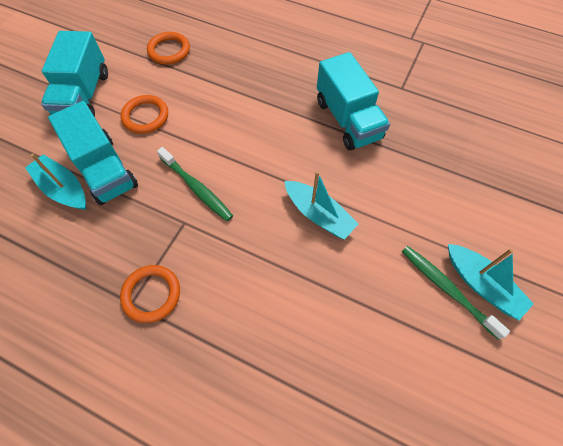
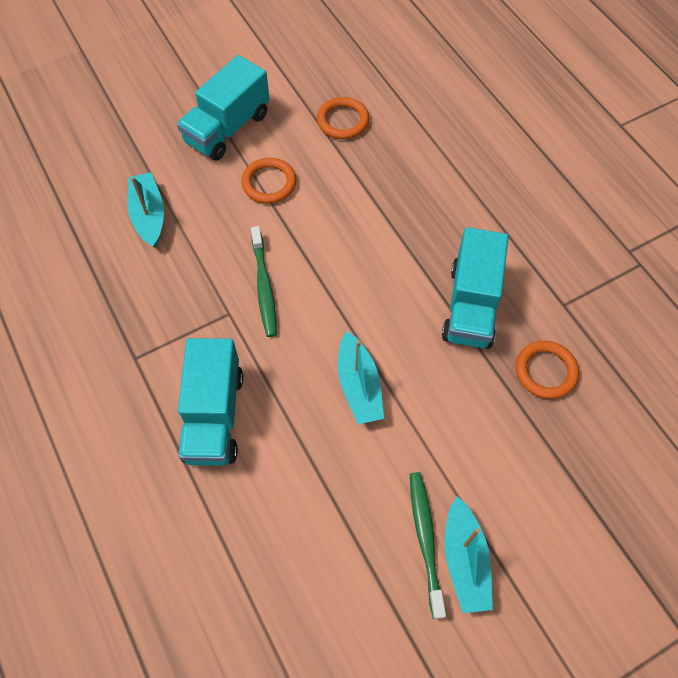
camera: 35 degrees right, 0 degrees up
(105, 169) = (195, 217): turquoise truck -> turquoise truck (214, 415)
(151, 294) = (156, 362): orange ring -> orange ring (545, 371)

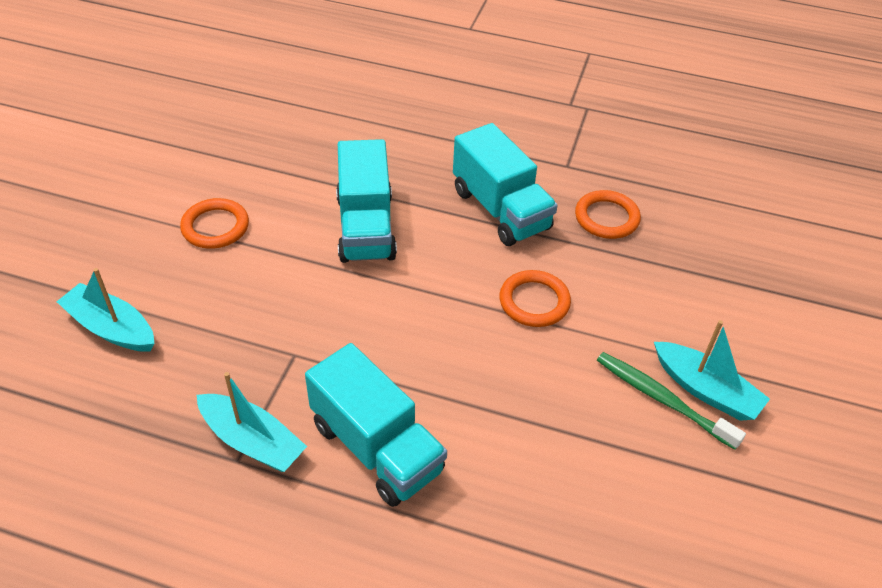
camera: 45 degrees left, 15 degrees down
(227, 128) = (119, 207): turquoise truck -> turquoise truck (365, 227)
(264, 287) = (305, 310): green toothbrush -> none
(343, 121) = (234, 141): orange ring -> orange ring (534, 302)
(359, 386) = (479, 328): turquoise boat -> turquoise boat (252, 441)

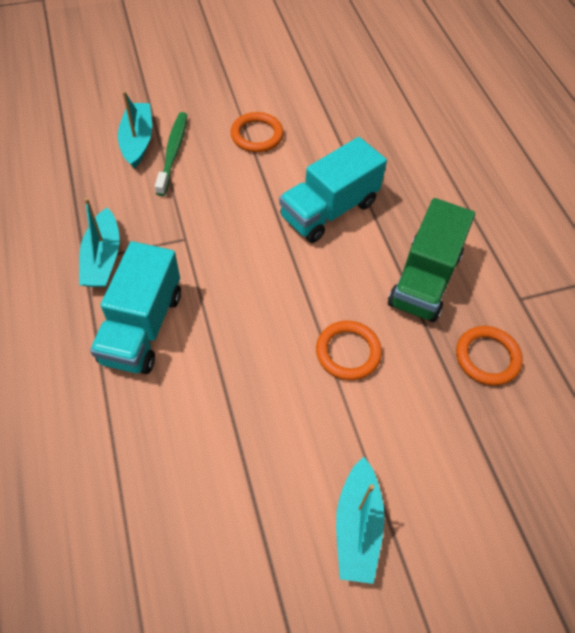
camera: 55 degrees right, 10 degrees up
(500, 210) = (424, 280): turquoise truck -> green truck
(662, 399) = (321, 495): green toothbrush -> green toothbrush (173, 152)

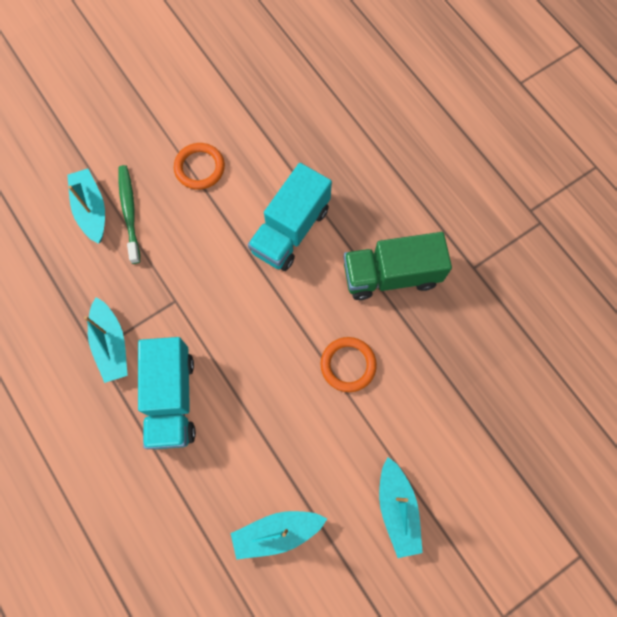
camera: 15 degrees left, 15 degrees up
(202, 504) = (277, 532): none -> turquoise boat
(424, 280) = (391, 275): green truck -> green truck turned 75 degrees clockwise
(487, 357) = (459, 332): orange ring -> none

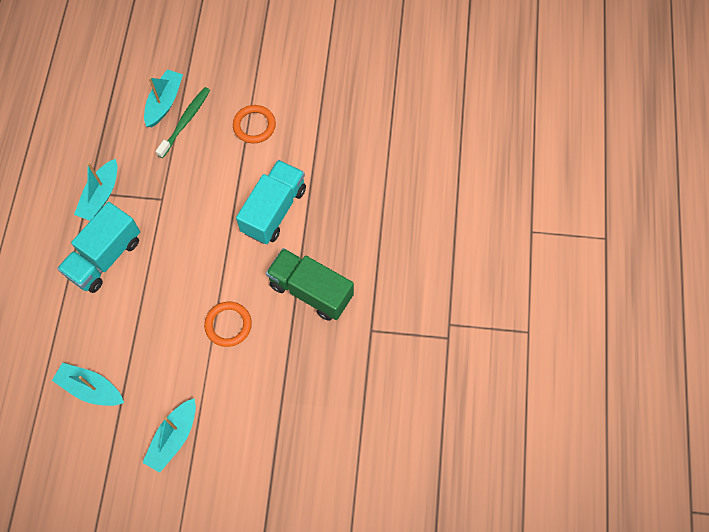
camera: 40 degrees right, 5 degrees down
(290, 230) = (274, 210): turquoise truck -> turquoise truck turned 135 degrees clockwise

